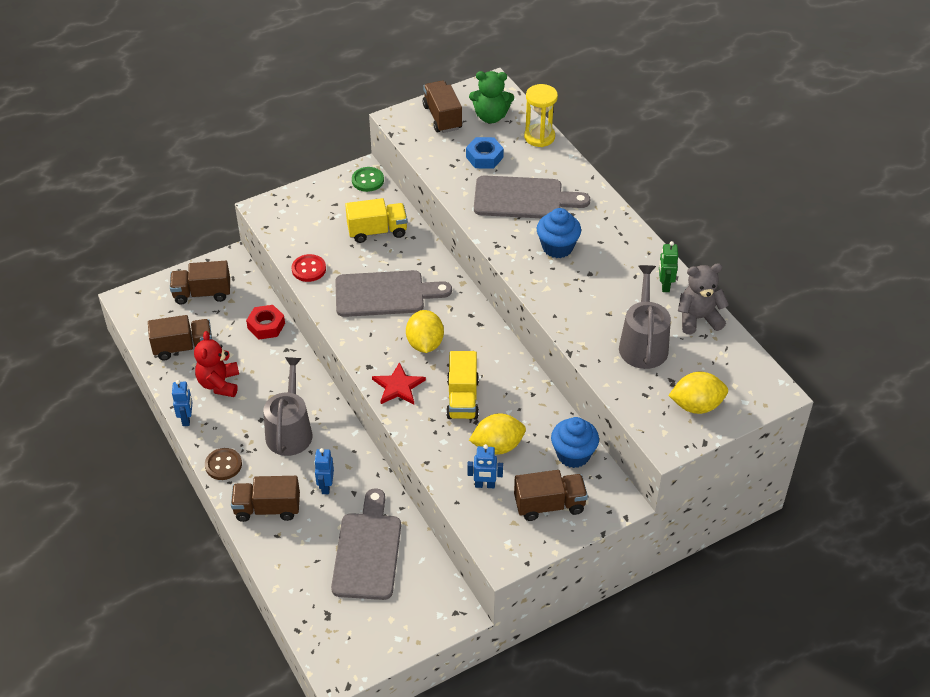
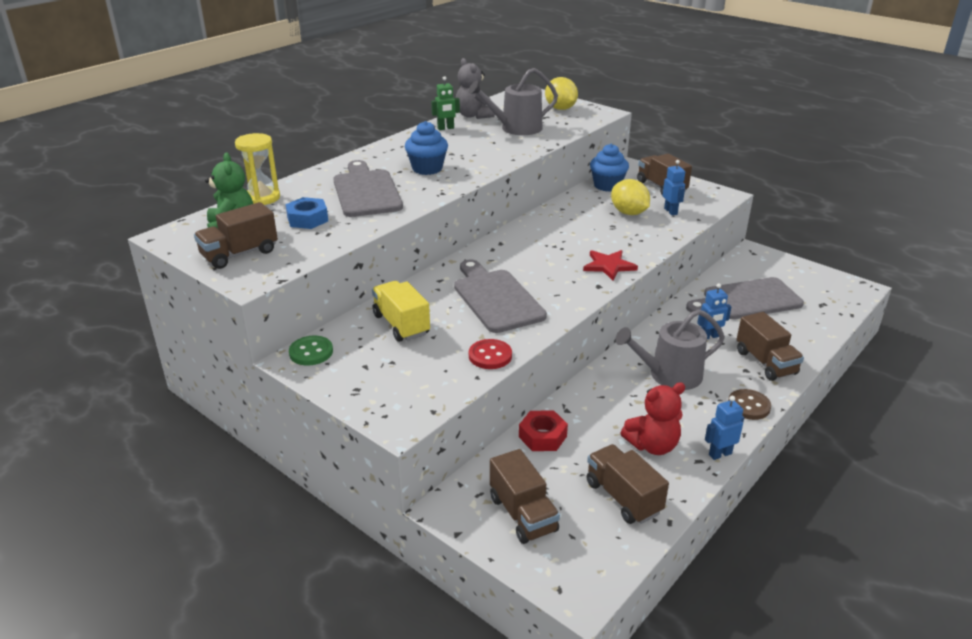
camera: 110 degrees left, 15 degrees down
(425, 344) = (546, 263): yellow lemon -> none
(462, 399) = (594, 235): yellow truck -> none

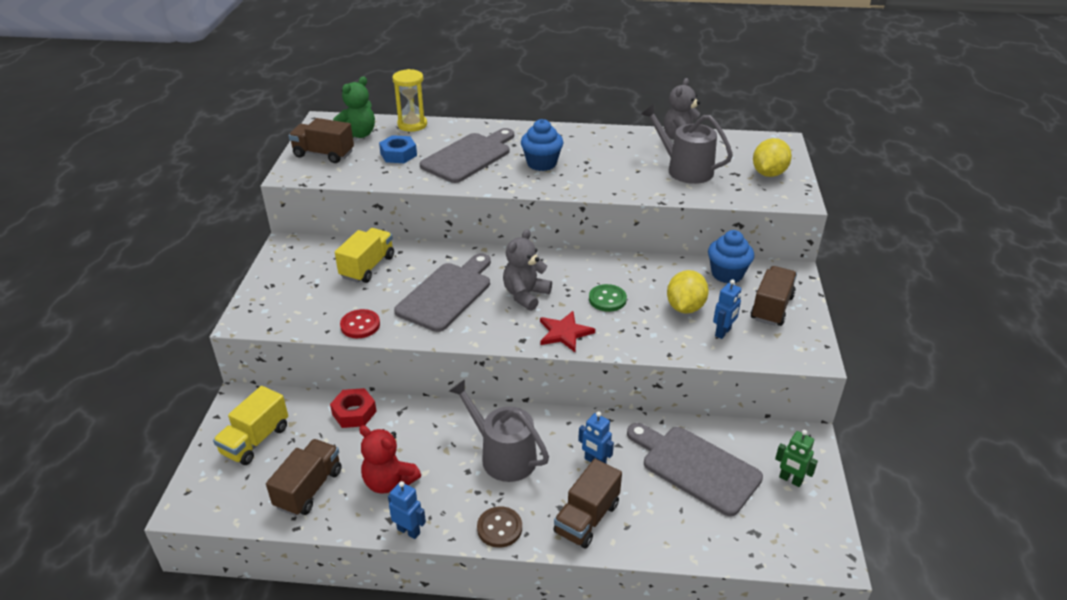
camera: 55 degrees right, 5 degrees up
(311, 352) = (300, 247): green button -> green button (607, 299)
(445, 128) = (634, 139): green robot -> green robot (790, 480)
(523, 514) = (255, 440): brown truck -> yellow truck
(541, 265) = (525, 295): none -> grey teddy bear

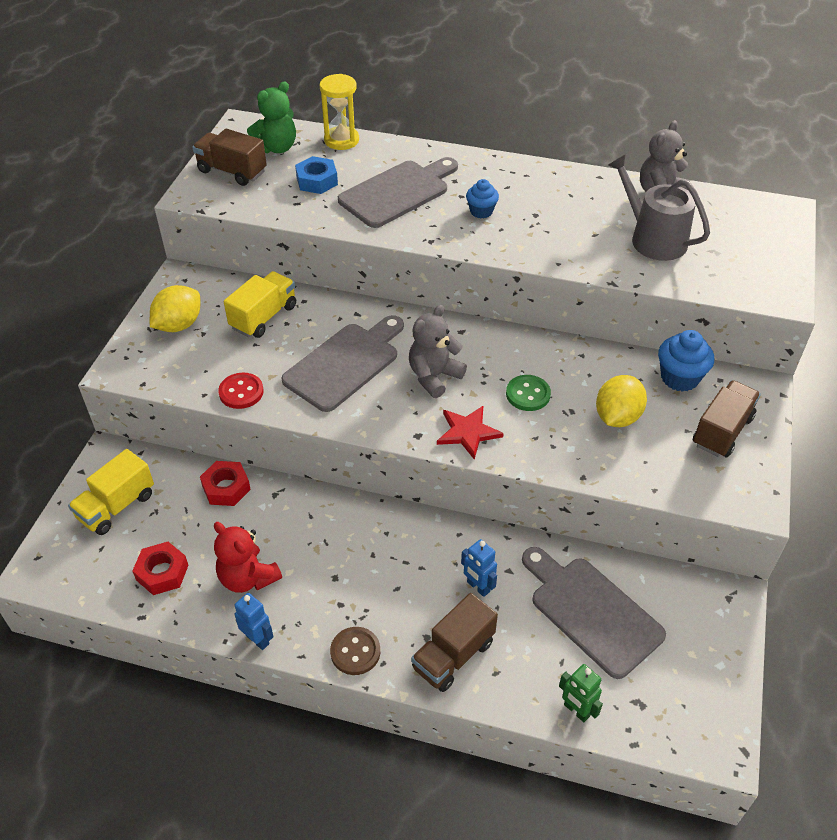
camera: 10 degrees right, 10 degrees up
(309, 488) = (162, 572): brown truck -> red nut
(503, 456) = (377, 564): grey watering can -> none
(541, 163) = (481, 211): blue cupcake -> blue cupcake, size x0.64
(723, 332) = (654, 457): blue robot -> none
(768, 173) = (756, 256): yellow lemon -> yellow lemon (179, 325)
(790, 480) = (698, 644): green robot -> green robot (576, 710)

